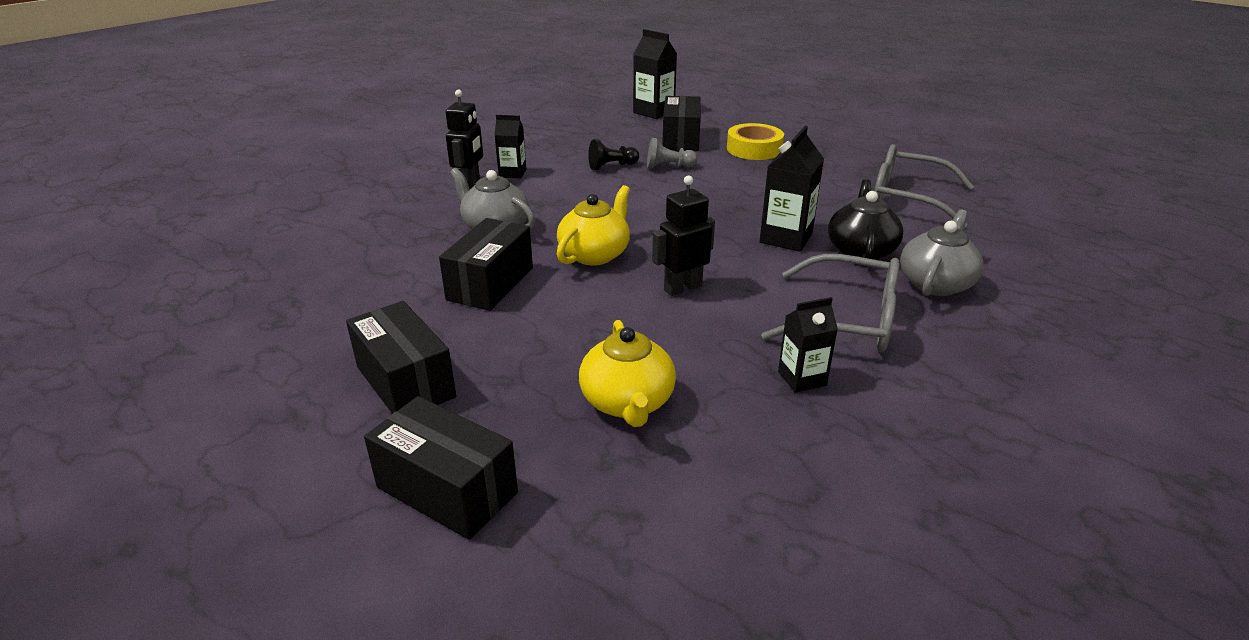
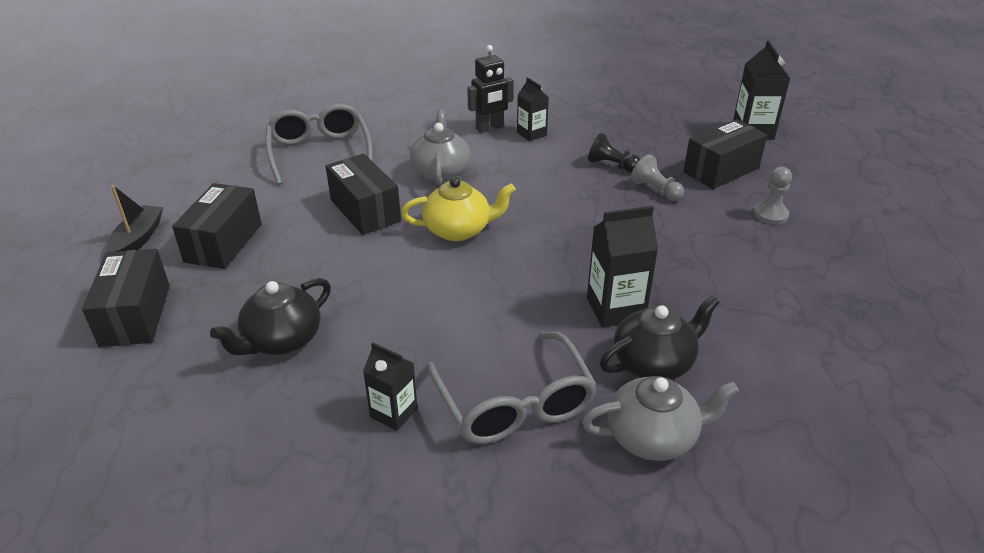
camera: 50 degrees right, 5 degrees up
(292, 441) = (138, 239): none -> black boat
(490, 284) = (365, 210): black box -> black box turned 75 degrees clockwise
(628, 402) = (281, 340): yellow teapot -> black teapot
(682, 288) = (460, 293): black robot -> none
(754, 149) = (770, 215): yellow tape -> grey pawn
(907, 198) = (819, 351): grey glasses -> grey glasses (320, 152)

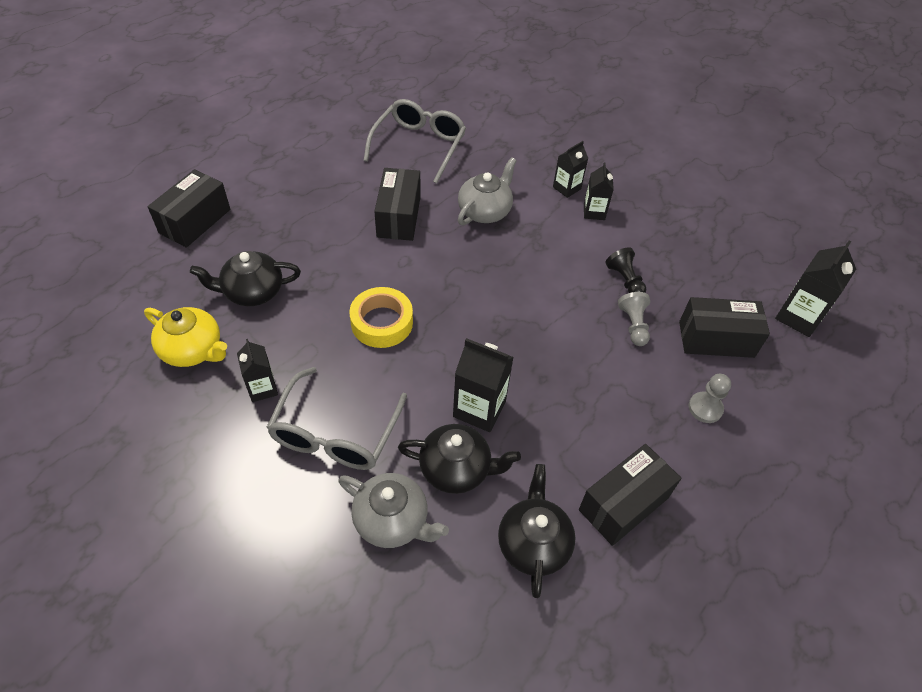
camera: 35 degrees right, 15 degrees up
(138, 239) = (245, 160): black boat -> none
(224, 243) = (289, 193): black box -> black box (624, 504)
(449, 295) = (382, 322): none -> yellow tape
(459, 230) = (444, 272): yellow teapot -> yellow teapot (193, 350)
(489, 128) = (566, 188): black robot -> black carton
(779, 375) = (533, 543): none -> black teapot

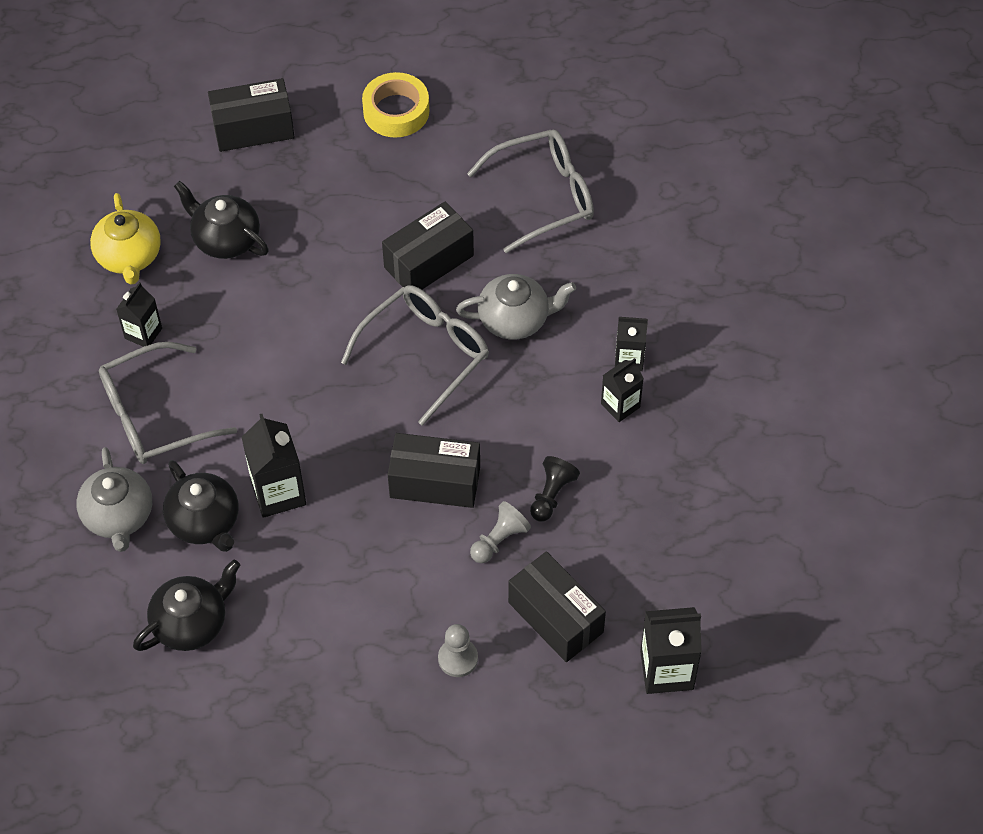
camera: 50 degrees right, 5 degrees up
(382, 322) = (293, 353): yellow tape -> yellow tape (396, 111)
(461, 263) = (426, 353): none -> grey glasses
(624, 504) = (290, 660): black box -> black box (435, 482)

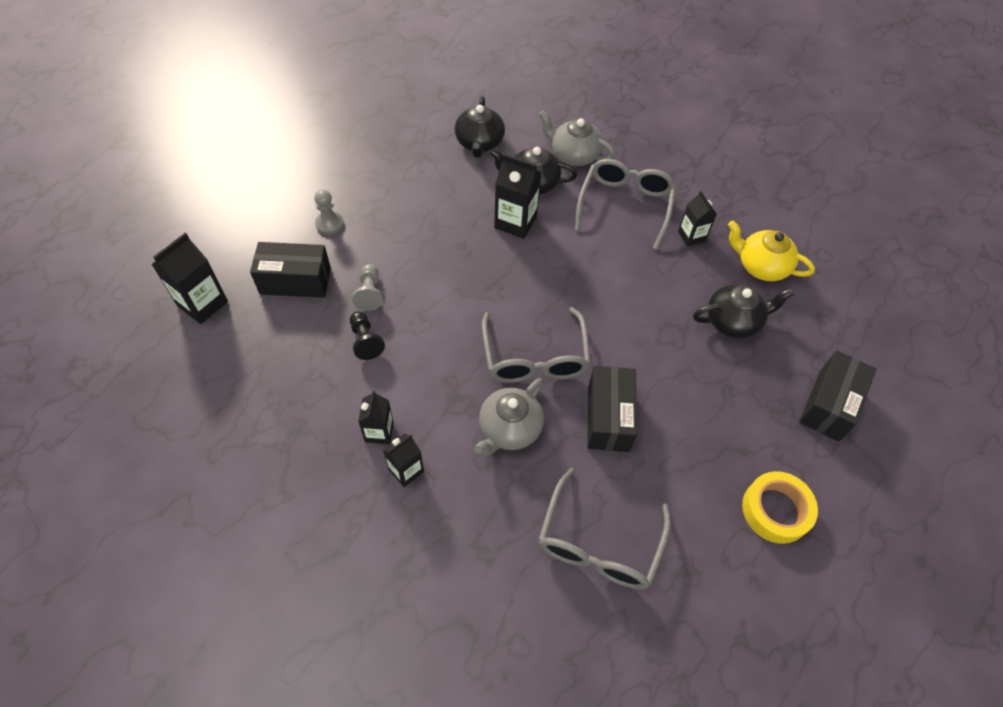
camera: 130 degrees right, 0 degrees up
(435, 482) = (441, 293): black box -> none

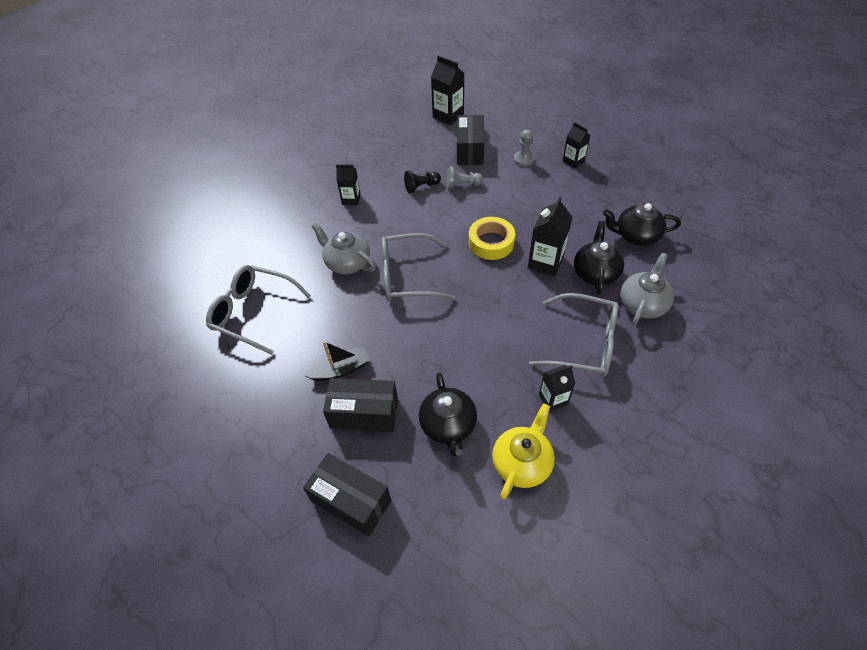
camera: 95 degrees right, 5 degrees down
(406, 470) = (322, 213): black carton -> black carton (573, 161)
(608, 417) = (351, 321): black box -> black box (364, 413)
(679, 425) = (340, 370): none -> black boat
(775, 510) = (255, 434): yellow tape -> yellow tape (491, 243)

